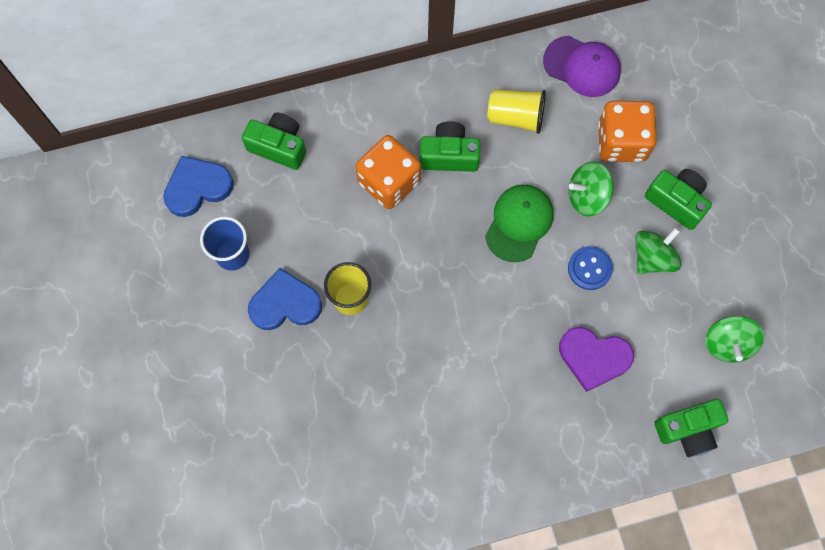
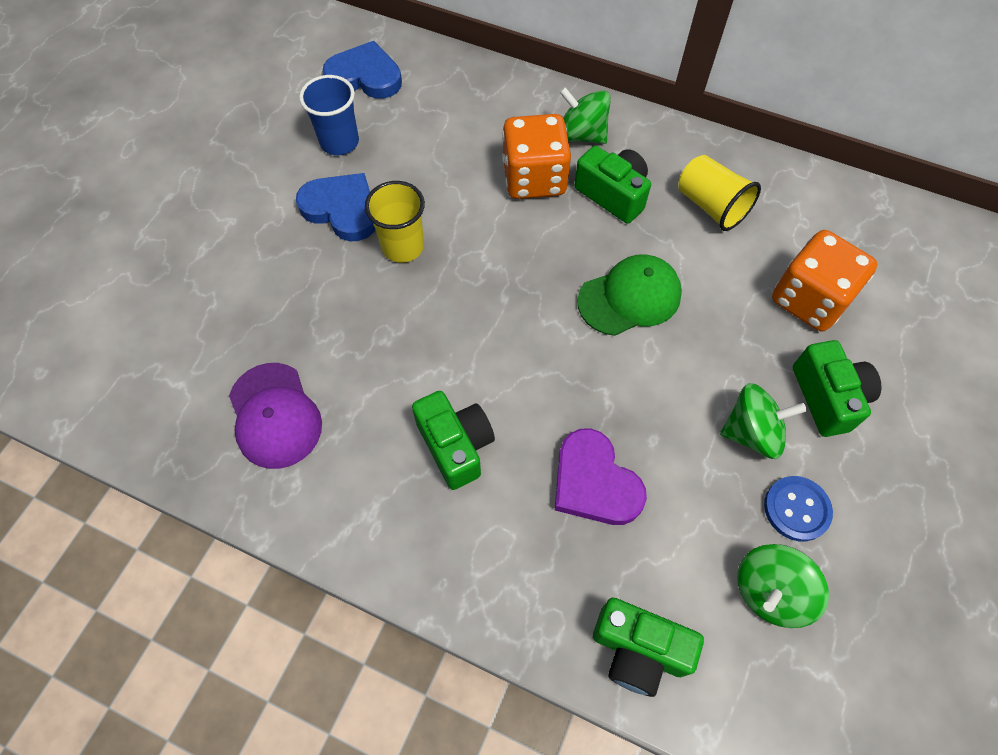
camera: 40 degrees right, 10 degrees down
(279, 146) = (463, 90): green camera -> green camera (455, 445)
(582, 66) = (821, 208): purple cap -> purple cap (275, 415)
(587, 196) = (726, 323): green spinning top -> green spinning top (581, 135)
(589, 268) = (668, 391): blue button -> blue button (796, 509)

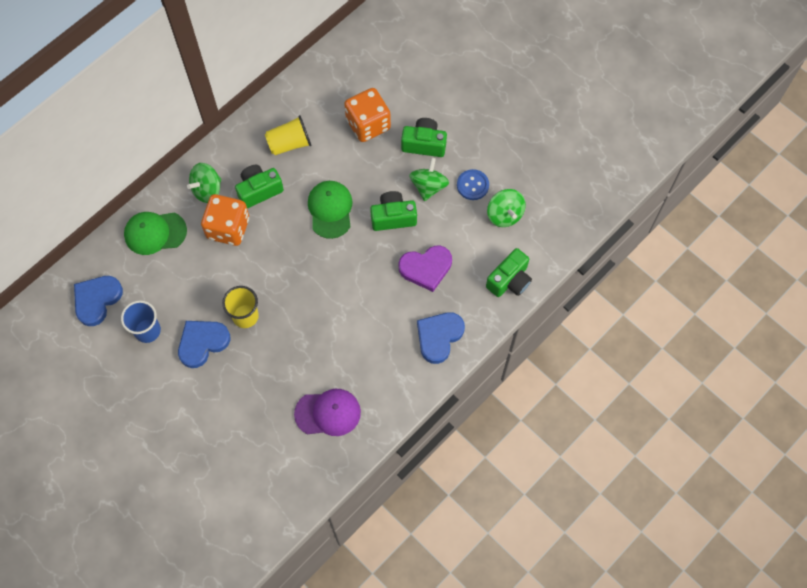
camera: 70 degrees left, 5 degrees up
(455, 445) = (381, 326): green camera -> green camera (393, 217)
(471, 552) = (439, 337): none -> blue heart
(488, 101) = (155, 233): none -> green cap

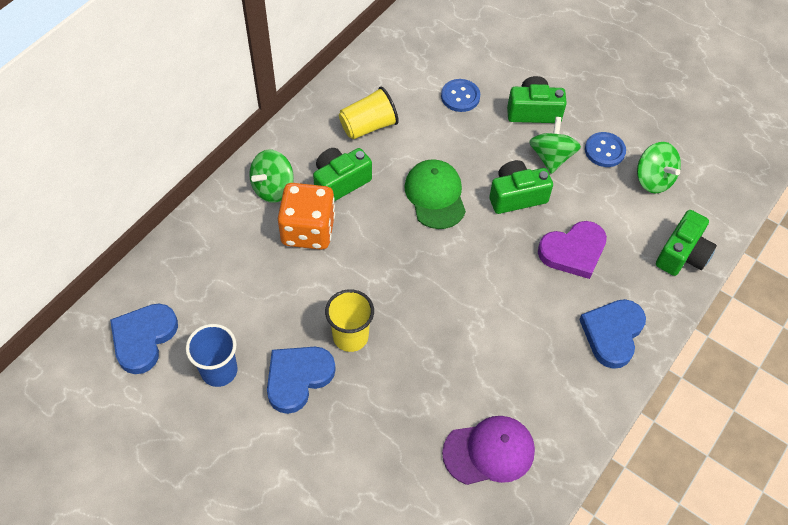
camera: 10 degrees left, 10 degrees down
(155, 233) = (212, 246): green cap -> none
(368, 124) = (460, 96): orange dice -> blue button

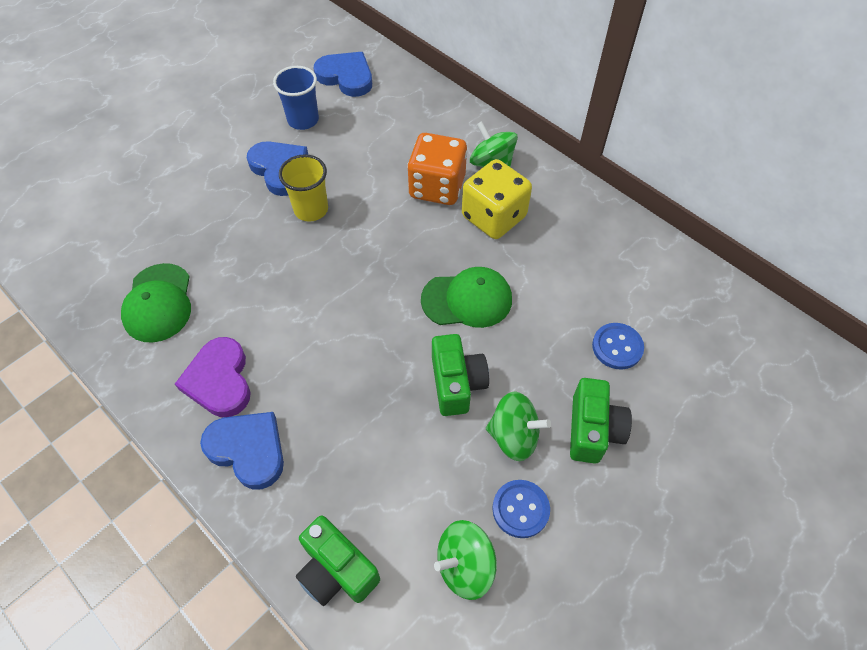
camera: 100 degrees right, 0 degrees up
(340, 182) = (494, 217): green camera -> yellow dice
(368, 126) = (570, 248): yellow cup -> none
(489, 451) = (158, 303): purple cap -> green cap
(573, 251) = (367, 431): purple heart -> purple heart (219, 380)

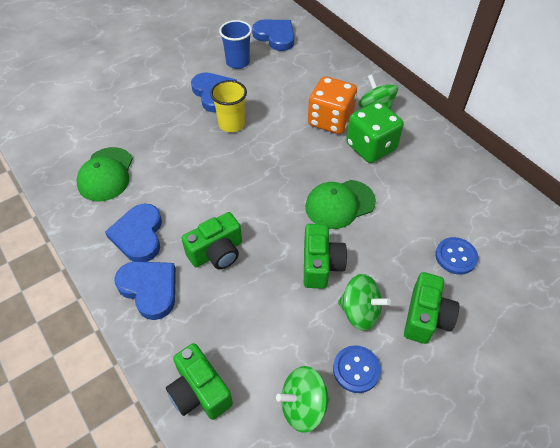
camera: 10 degrees right, 5 degrees down
(219, 380) = (139, 235): purple heart -> blue heart
(324, 387) = (217, 252): none -> green camera
(467, 300) = (339, 204): green cap -> green cap turned 150 degrees clockwise
(494, 217) = (371, 147): yellow dice -> green dice

